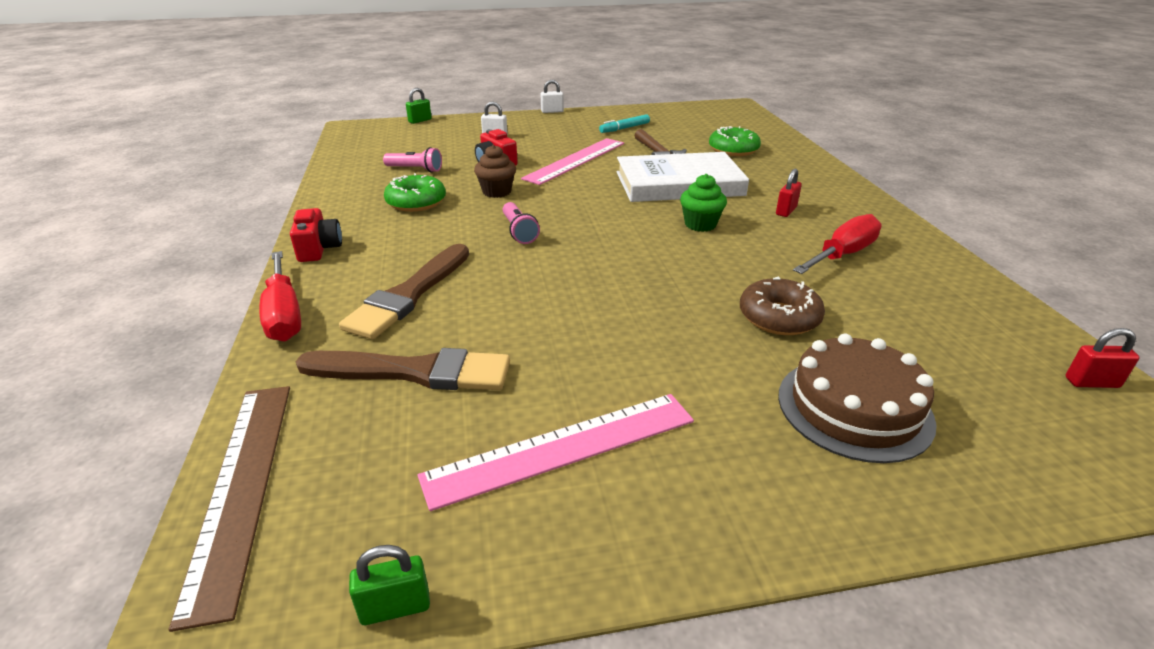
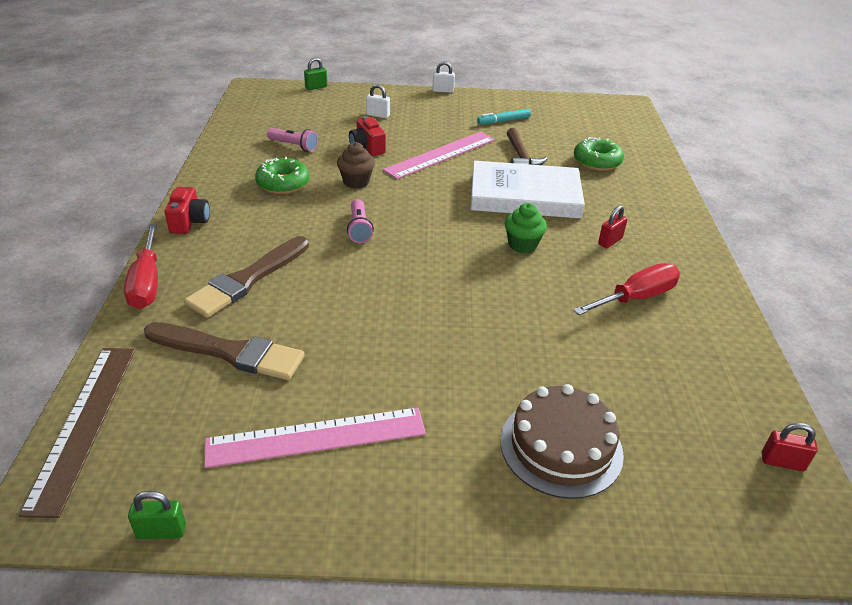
camera: 10 degrees right, 5 degrees up
(779, 317) = (543, 352): brown donut -> none

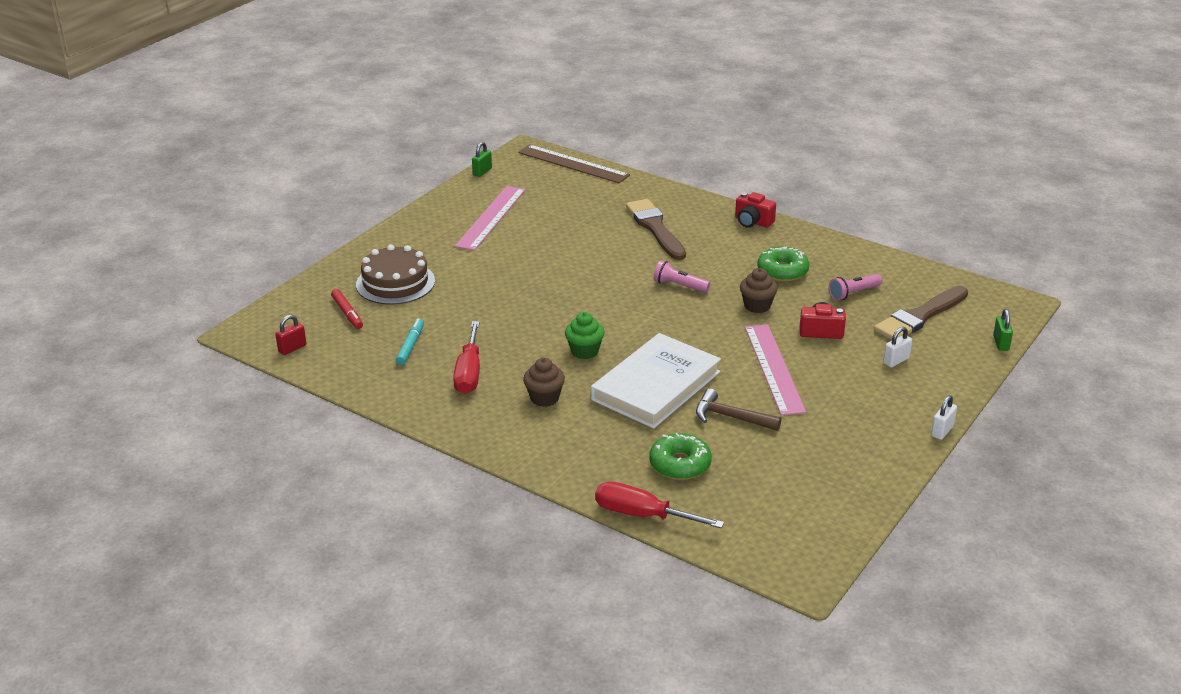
camera: 125 degrees right, 5 degrees down
(147, 283) = (685, 196): red screwdriver -> red screwdriver (642, 515)
(229, 352) = (586, 208): brown brush -> brown brush (920, 317)
(503, 121) = (824, 442): turquoise marker -> turquoise marker (410, 346)
(610, 241) = (544, 398): red padlock -> brown cupcake
(667, 454) = (347, 313): none -> red marker

